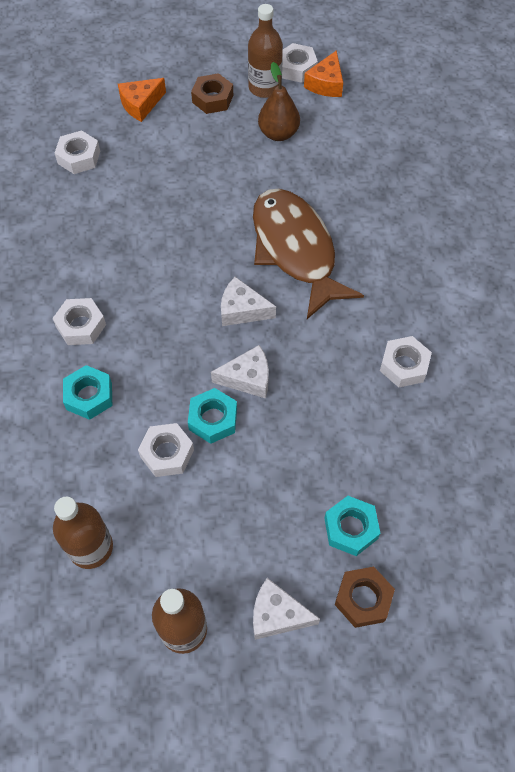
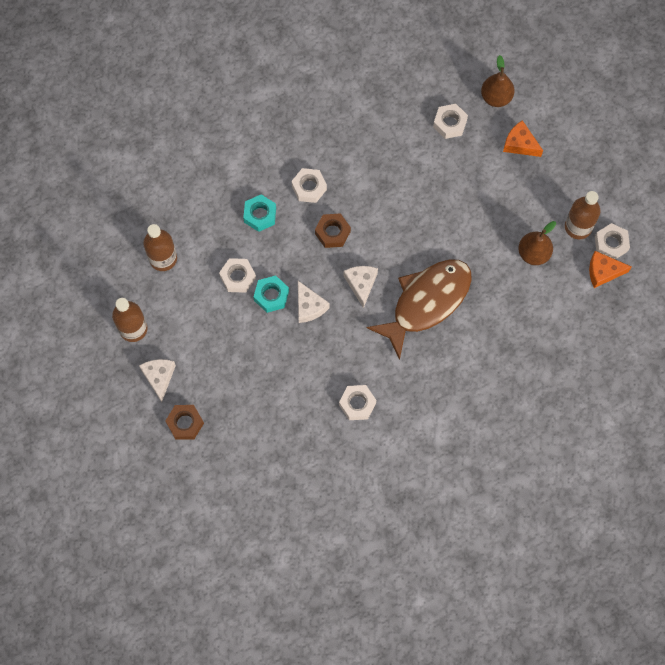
camera: 70 degrees right, 10 degrees up
(72, 107) = (496, 97): none -> brown pear
(212, 99) = (549, 193): brown nut -> brown nut (332, 232)
(350, 528) = (227, 403): turquoise nut -> none

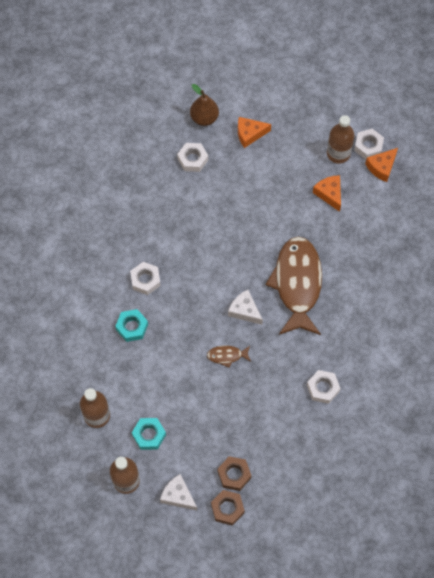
camera: 45 degrees left, 5 degrees down
(238, 277) = (160, 381): white nut -> none
(271, 296) = (195, 372): turquoise nut -> turquoise nut (149, 435)
(309, 306) = (227, 356): white cheese -> brown fish
(332, 232) = (191, 295): brown nut -> brown nut (234, 475)
(533, 254) = (329, 194): brown pear -> orange cheese

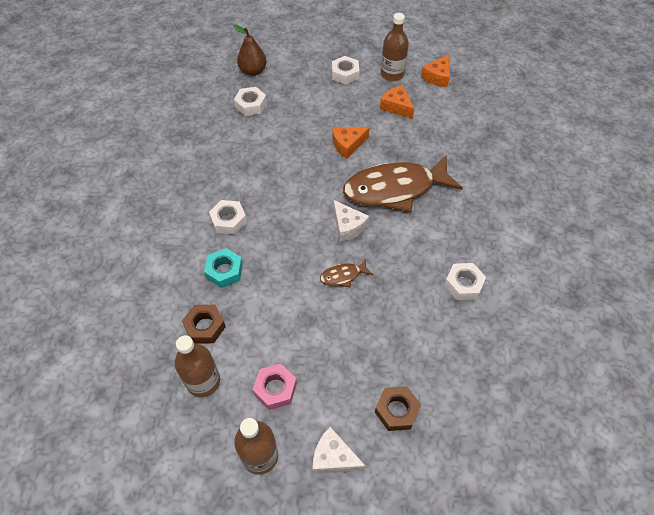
camera: 15 degrees left, 10 degrees down
(149, 435) = (275, 389): turquoise nut -> pink nut
(227, 508) = (403, 457): brown nut -> brown nut (205, 327)
(244, 310) = (348, 226): white cheese -> white cheese turned 150 degrees counterclockwise
(249, 134) = (301, 75): orange cheese -> orange cheese (347, 145)
(297, 284) = (395, 189): brown fish -> brown fish turned 90 degrees counterclockwise
(368, 146) = (418, 64): white nut -> white nut (345, 74)

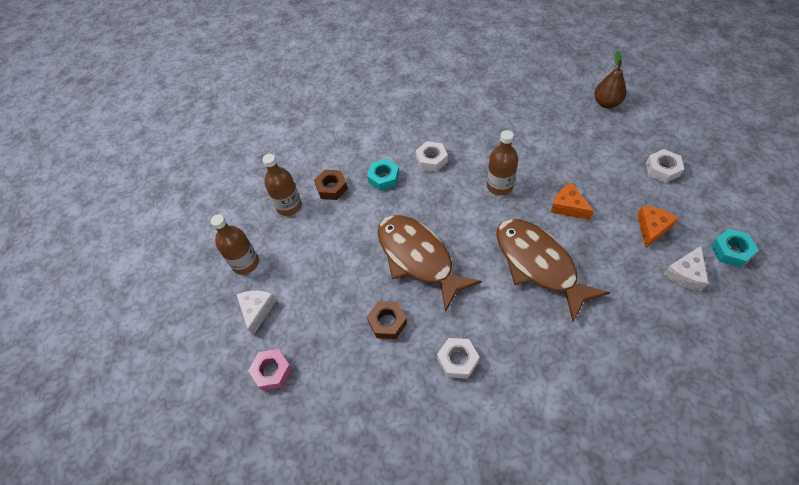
camera: 75 degrees right, 0 degrees up
(251, 105) = (564, 119): white nut -> none
(275, 389) = (298, 251): pink nut -> pink nut (272, 371)
(343, 276) = (418, 258): brown fish -> brown fish, size x2.45
(348, 226) = (472, 242): white cheese -> white cheese (685, 274)
(392, 74) = (697, 208): brown bottle -> brown bottle (499, 186)
(396, 410) = (308, 342): brown nut -> brown nut (387, 322)
(437, 77) = (731, 251): orange cheese -> turquoise nut

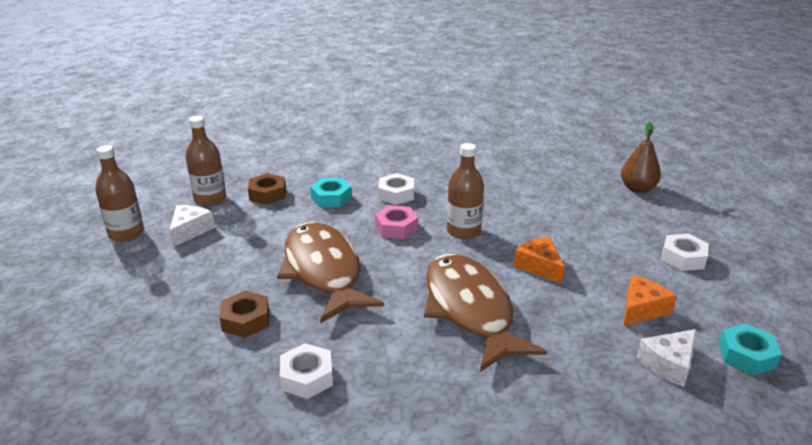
camera: 10 degrees right, 25 degrees down
(257, 310) = (105, 275): white cheese -> white cheese (190, 230)
(272, 371) = (77, 332): pink nut -> pink nut (396, 228)

